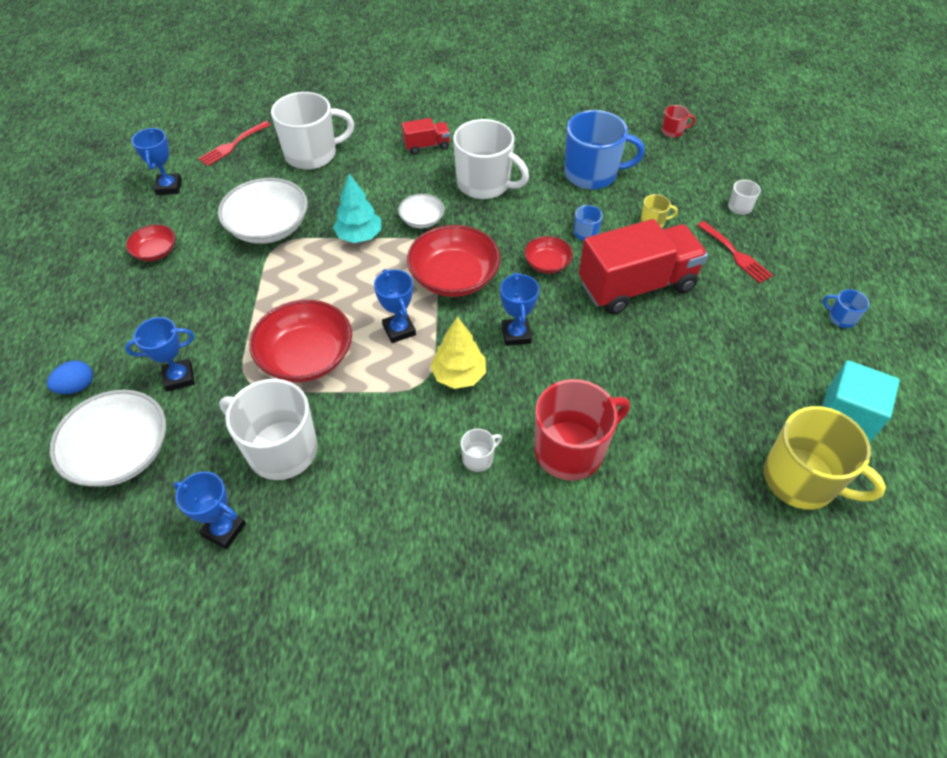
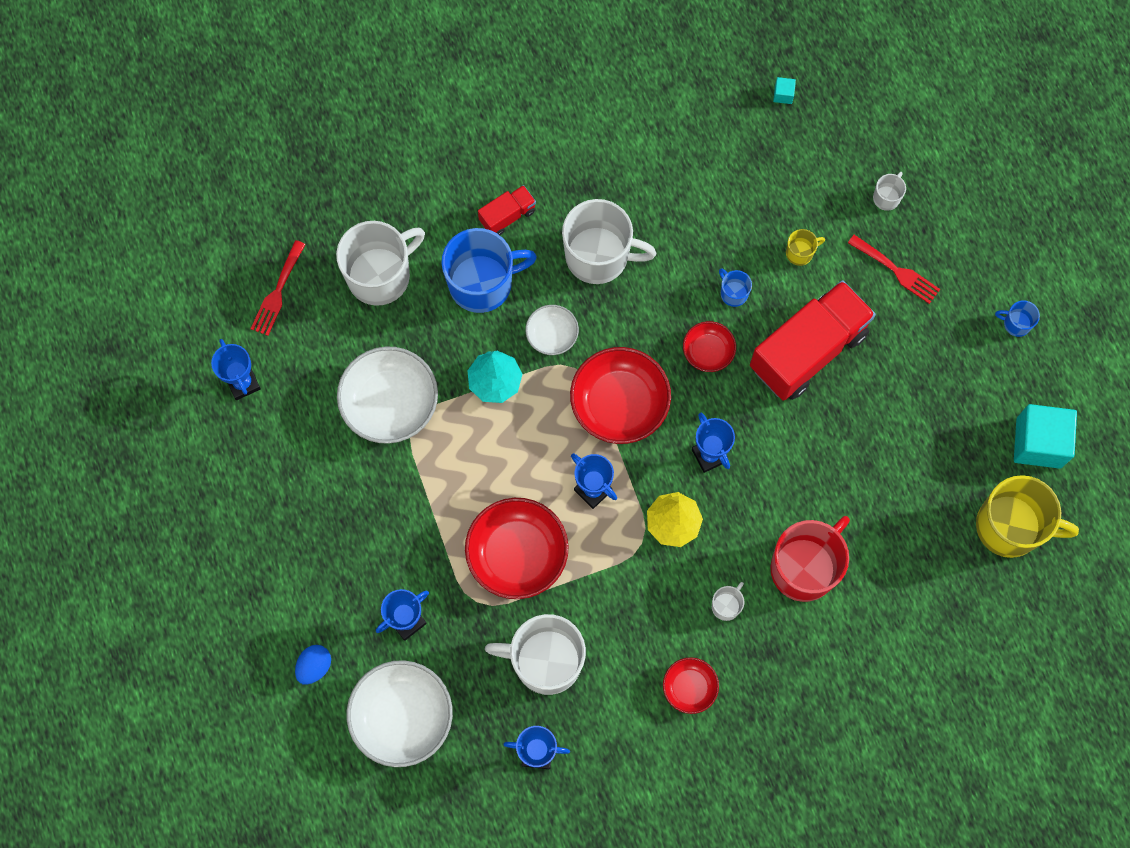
camera: 20 degrees left, 20 degrees up
(155, 251) = (286, 479): red bowl -> red bowl (689, 687)
(592, 174) = (712, 199): blue mug -> blue mug (482, 283)
(673, 131) = (783, 94): red mug -> turquoise cube

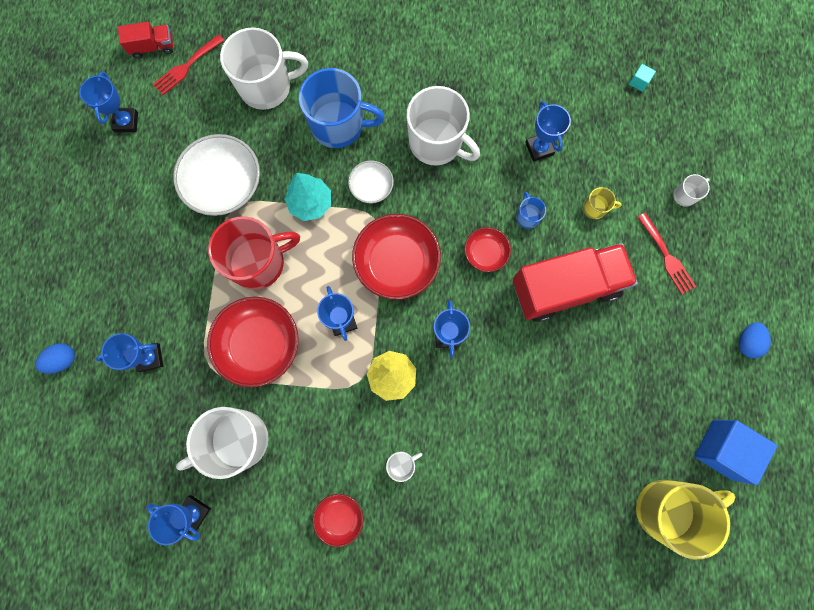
camera: 25 degrees right, 5 degrees up
(402, 717) = (107, 431): white bowl -> none
(507, 216) = (383, 83): red truck -> red truck (153, 47)
(546, 661) = (238, 440): white mug -> white mug turned 60 degrees counterclockwise
(711, 214) = (539, 148): none -> blue trophy
(804, 568) = (479, 462): red mug -> red mug (258, 262)
(1010, 526) = (666, 509): yellow mug -> yellow mug turned 60 degrees counterclockwise
(1016, 323) = (746, 342): blue mug -> blue egg
(1038, 443) = (722, 449): turquoise cube -> blue cube

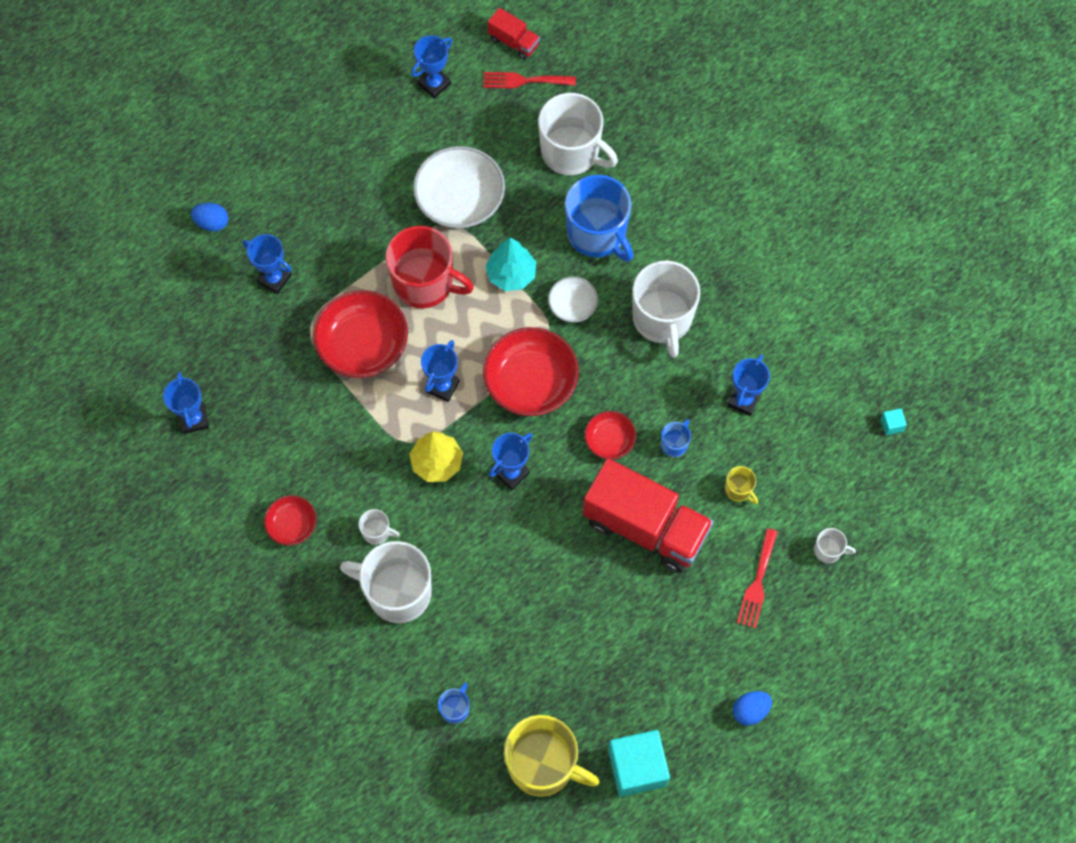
camera: 45 degrees right, 10 degrees down
(238, 440) = (276, 399): white mug -> white mug (397, 592)
(575, 530) = (455, 709): none -> blue mug
(722, 449) = (637, 767): blue cube -> turquoise cube

